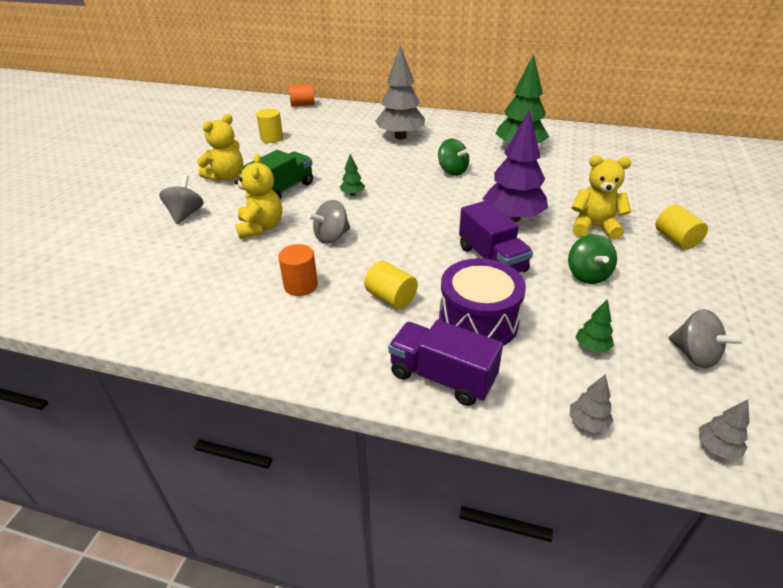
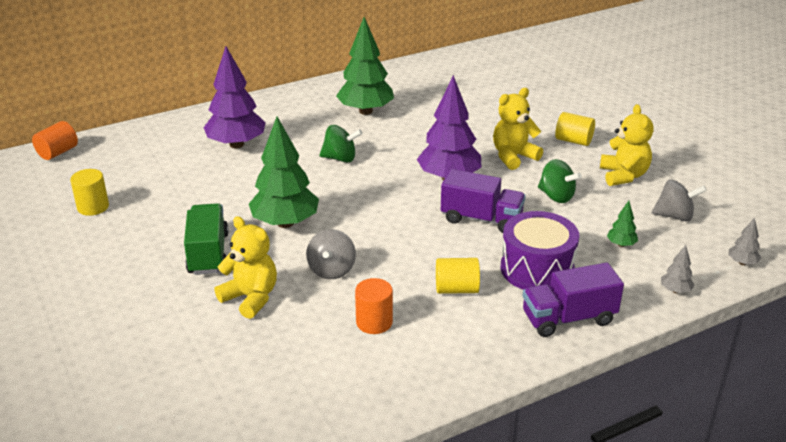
camera: 45 degrees left, 5 degrees down
(185, 214) = (146, 330): grey spinning top -> none
(226, 177) = (119, 272): yellow teddy bear -> yellow teddy bear (623, 176)
(352, 194) = (285, 223): green tree -> green tree, size x2.34
(400, 136) = (236, 144): grey tree -> purple tree

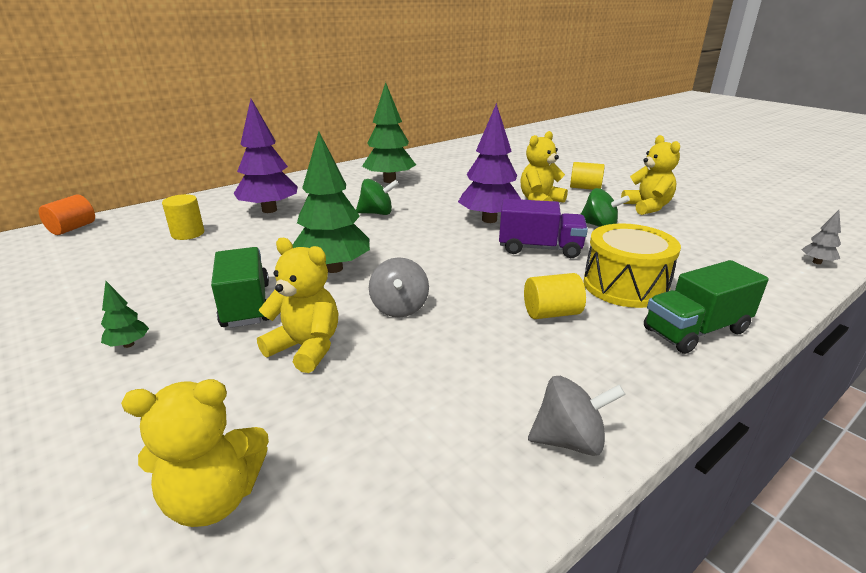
camera: 10 degrees left, 5 degrees down
(93, 207) = (104, 272): yellow cylinder -> yellow cylinder (188, 233)
(182, 393) = (214, 498): none -> yellow teddy bear
(374, 322) = (472, 359): orange cylinder -> none
(537, 269) = (625, 286): purple drum -> yellow drum
(568, 318) = (695, 330): purple truck -> green truck
(621, 244) = (690, 257): green tree -> green tree (128, 344)
(674, 216) = (718, 232): grey spinning top -> grey spinning top (569, 440)
(675, 290) = (780, 292): grey tree -> none

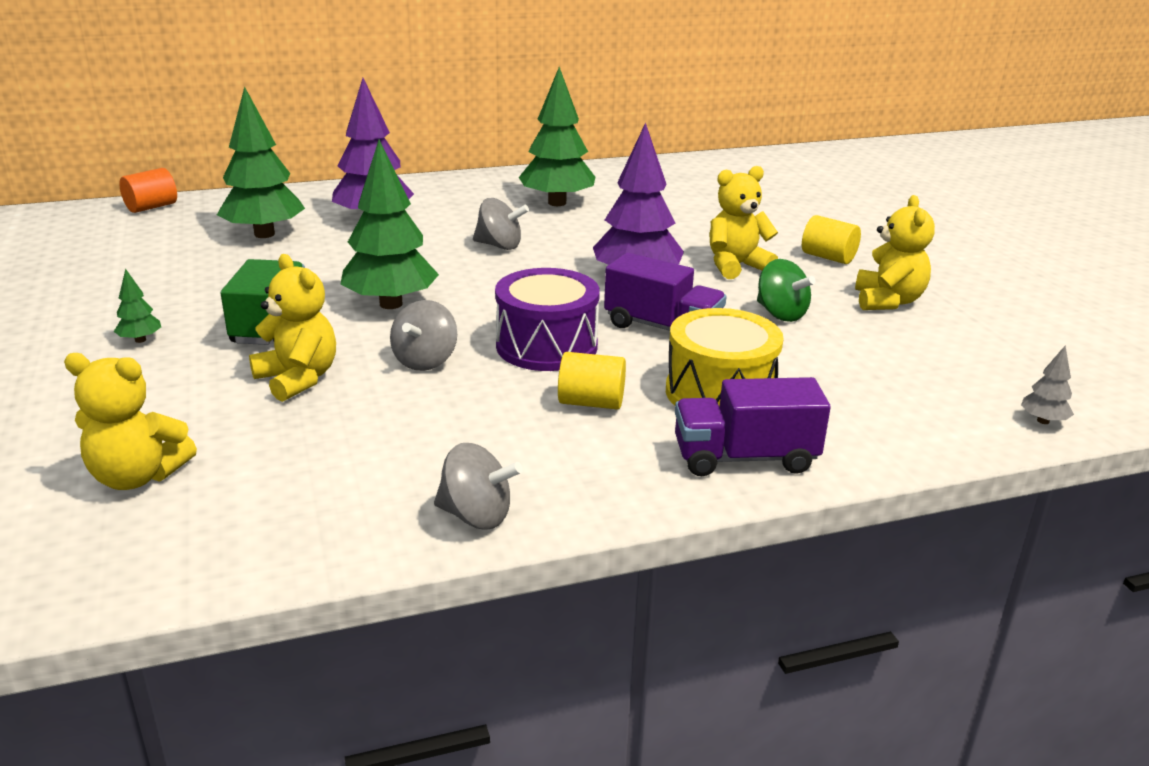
camera: 20 degrees right, 0 degrees up
(188, 233) = (264, 234): yellow cylinder -> green tree
(377, 213) = (499, 246): green spinning top -> grey spinning top
(477, 277) = (546, 346): none -> purple drum
(695, 330) = (744, 458): green truck -> purple truck

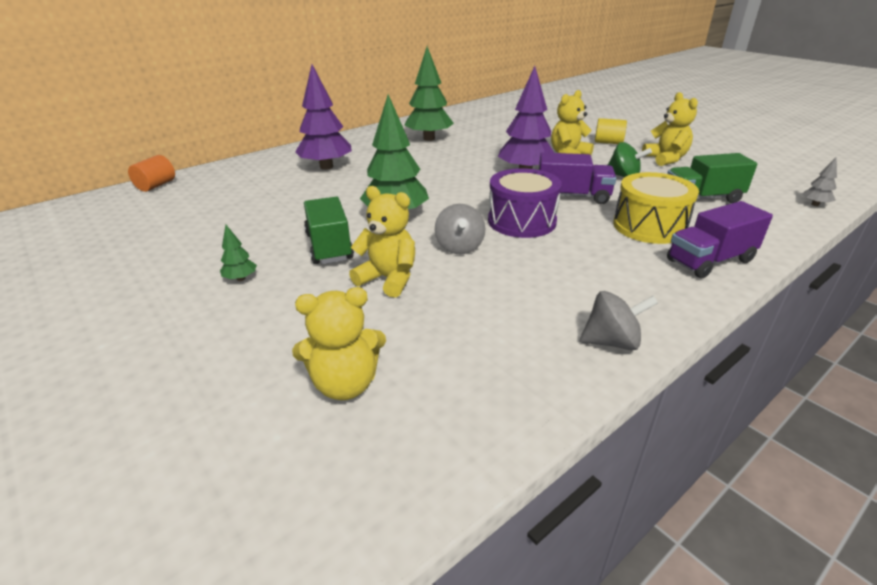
camera: 20 degrees left, 5 degrees up
(264, 234) = (260, 188): green tree -> none
(499, 246) = (423, 168): grey spinning top -> none
(591, 402) = (588, 249): yellow cylinder -> none
(861, 372) = (702, 198): none -> green truck

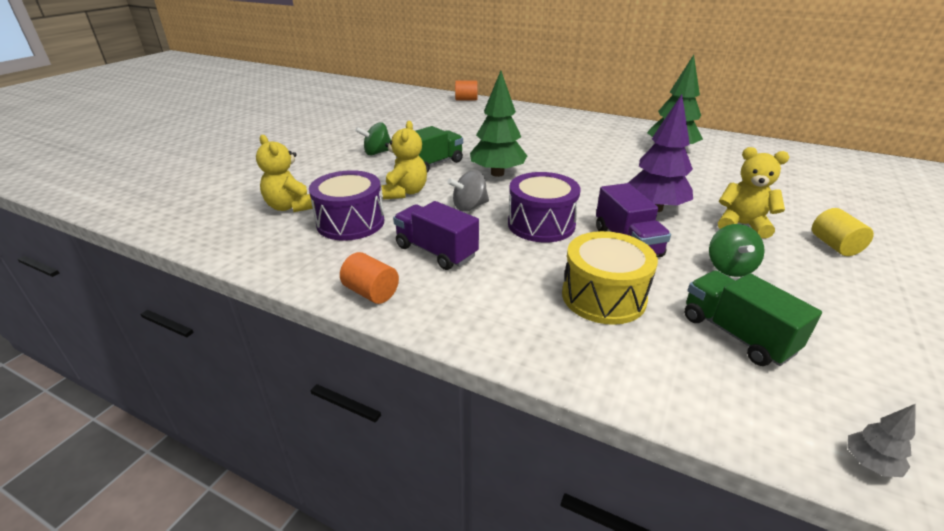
camera: 65 degrees right, 0 degrees up
(241, 278) = (377, 153): green tree -> green spinning top
(326, 167) = (553, 131): purple tree -> none
(438, 333) = (350, 222): none -> purple drum
(611, 342) = (371, 292): grey spinning top -> orange cylinder
(665, 159) = (844, 296): yellow teddy bear -> none
(710, 261) = (556, 344): purple truck -> purple truck (436, 251)

